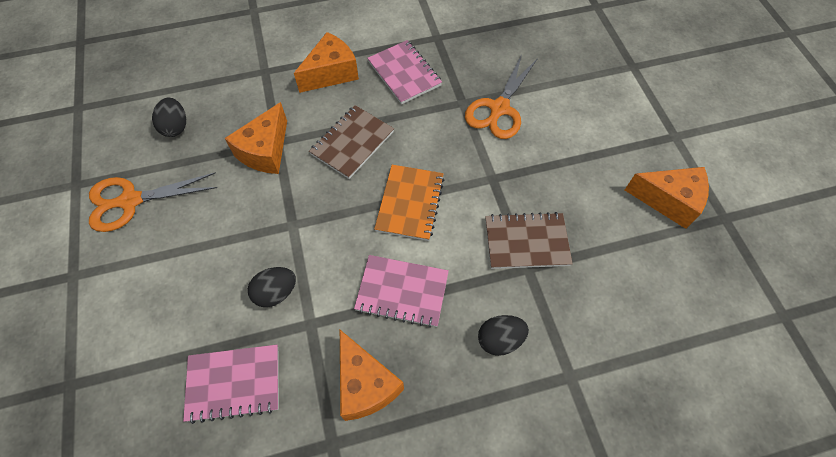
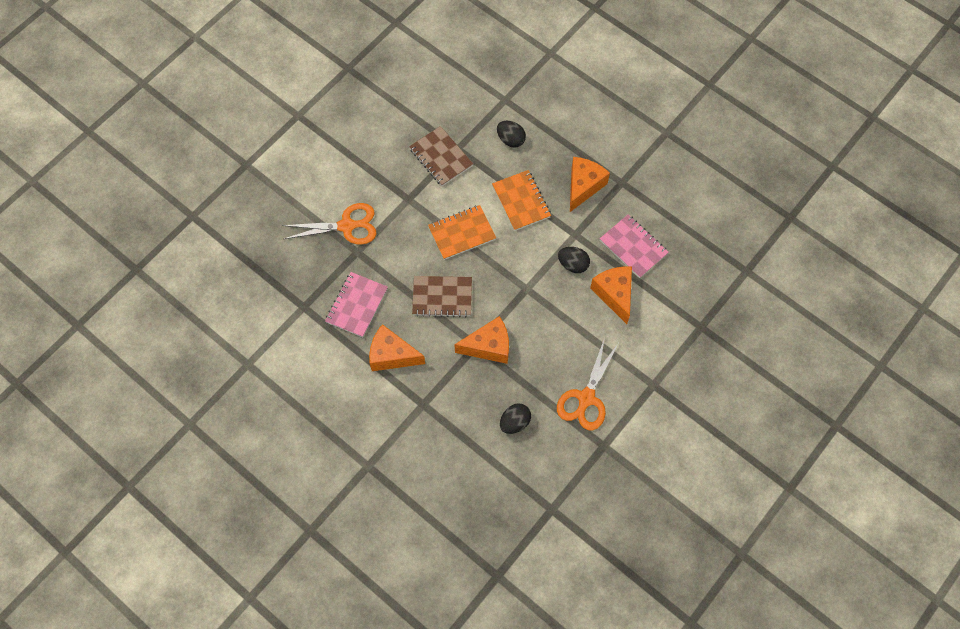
camera: 125 degrees left, 5 degrees up
(131, 201) = (586, 398): orange scissors -> orange scissors turned 75 degrees clockwise
(402, 292) = (521, 201): pink notebook -> orange notebook
(668, 201) = (355, 99): orange cheese -> orange cheese (614, 294)

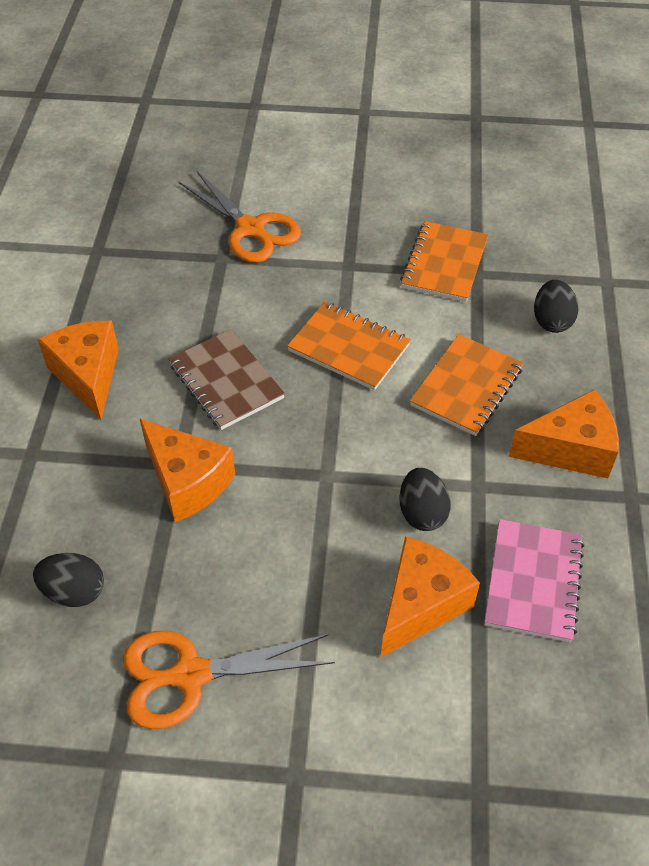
camera: 55 degrees right, 15 degrees down
(356, 305) = (139, 299): pink notebook -> none
(441, 157) = (444, 264): brown notebook -> orange notebook

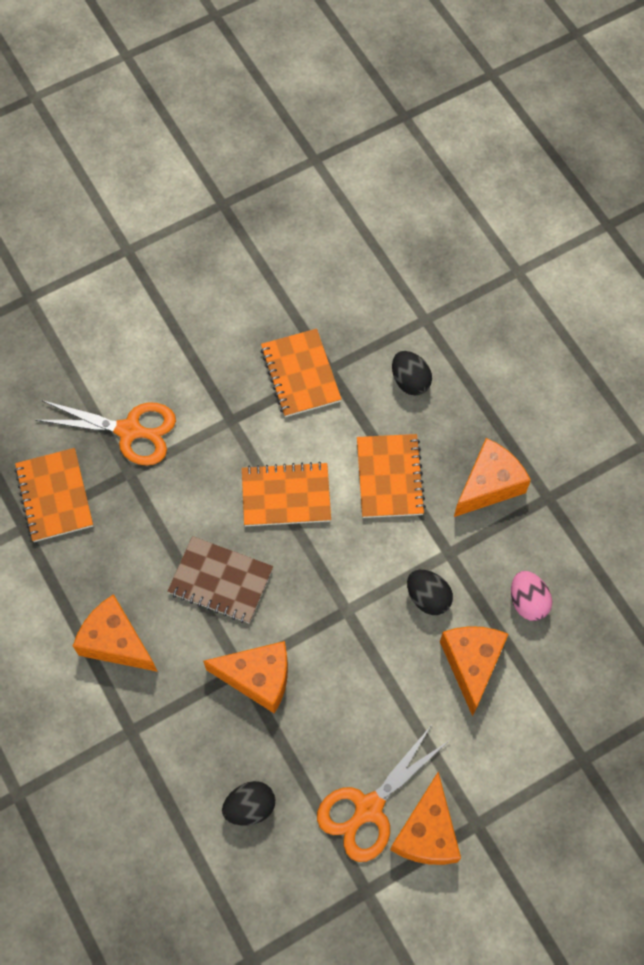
camera: 35 degrees left, 15 degrees up
(143, 242) = (54, 496): none -> orange notebook
(232, 744) = (427, 832): none -> orange cheese
(533, 582) = (528, 601): pink notebook -> pink egg

